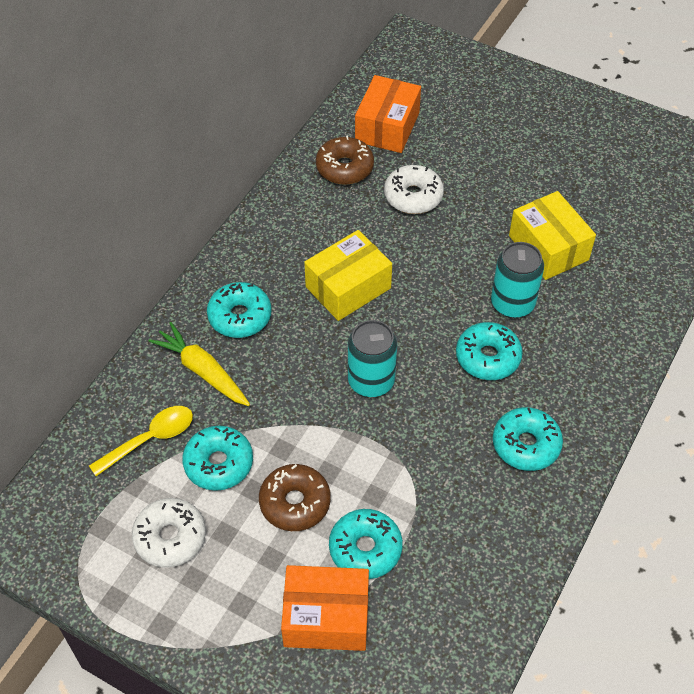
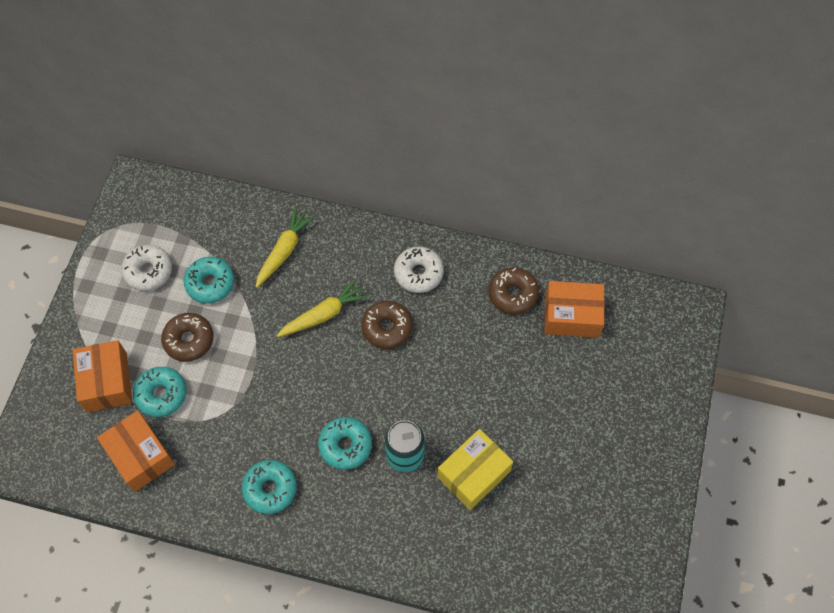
camera: 75 degrees right, 10 degrees up
(150, 439) = (221, 236): yellow spoon -> none
(240, 316) = (339, 260): turquoise donut -> none
(309, 346) = (323, 314): none -> yellow carrot
(348, 287) = (387, 328): yellow box -> brown donut
(371, 381) = (302, 365): turquoise can -> none
(413, 196) = (498, 354): white donut -> white donut (418, 273)
(448, 589) = (140, 456): none -> orange box

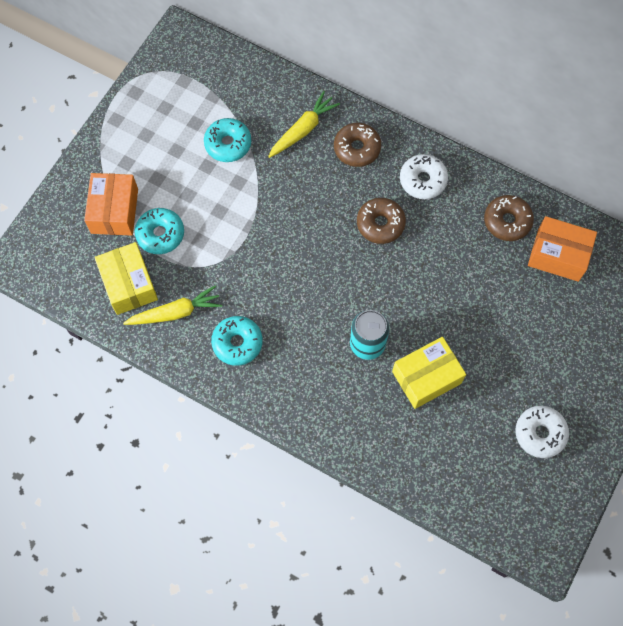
camera: 15 degrees right, 5 degrees up
(140, 456) = (129, 284): orange box -> yellow box
(148, 271) = (175, 119): white donut -> white donut (540, 433)
(189, 340) = (196, 191): brown donut -> brown donut (357, 148)
(323, 314) = (324, 197): yellow carrot -> yellow carrot (175, 312)
(345, 445) = (315, 322): turquoise donut -> none

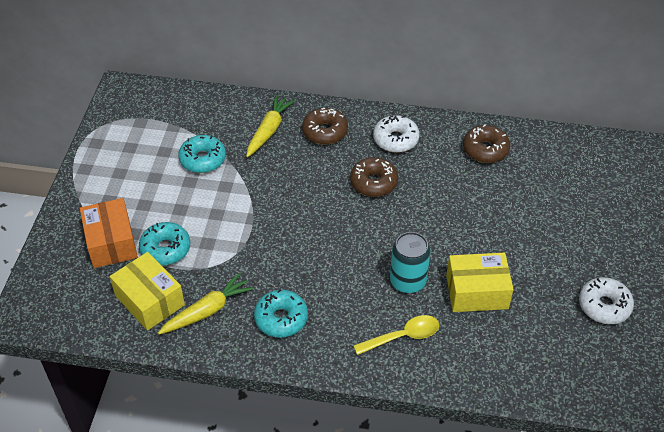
camera: 20 degrees left, 20 degrees down
(338, 399) = (402, 336): none -> yellow spoon
(426, 377) = (477, 292): yellow box -> yellow box turned 45 degrees clockwise
(558, 255) = (542, 162): orange box -> none

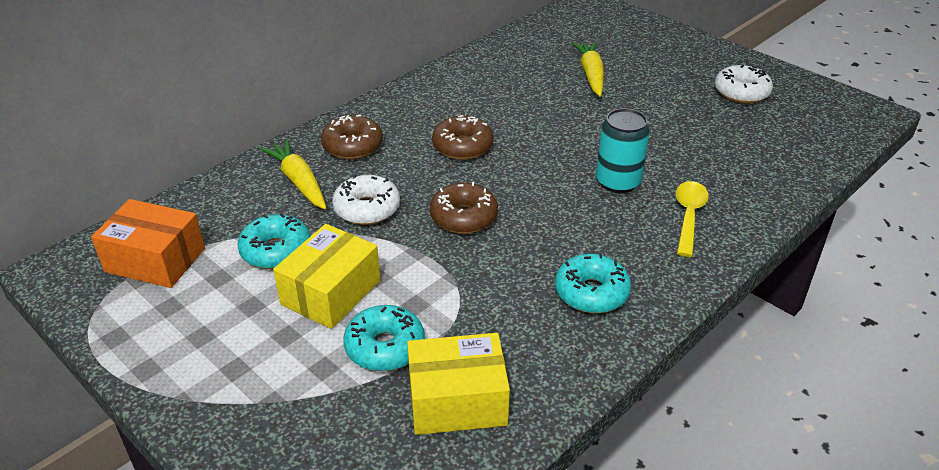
camera: 55 degrees left, 10 degrees down
(111, 242) = (315, 398): orange box -> orange box (155, 260)
(207, 311) = (525, 351): yellow carrot -> yellow carrot (591, 75)
(395, 139) = (421, 109): white donut -> white donut (367, 209)
(477, 292) = (668, 148): yellow box -> yellow box (331, 292)
(485, 149) = (496, 69): brown donut -> brown donut (463, 217)

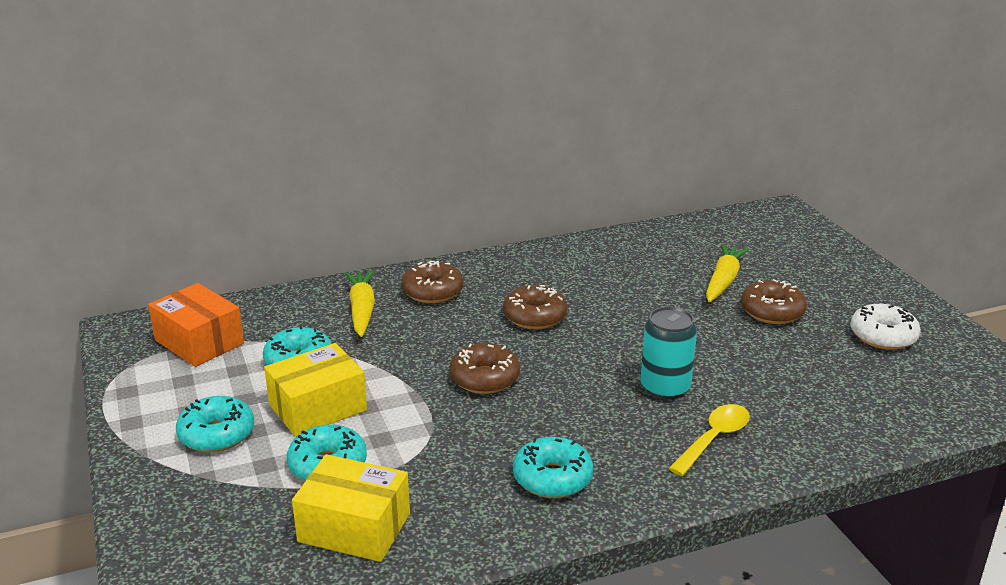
camera: 25 degrees right, 10 degrees down
(249, 352) = (217, 434): none -> turquoise donut
(367, 209) = (403, 348): white donut -> none
(647, 92) = (772, 311): none -> brown donut

